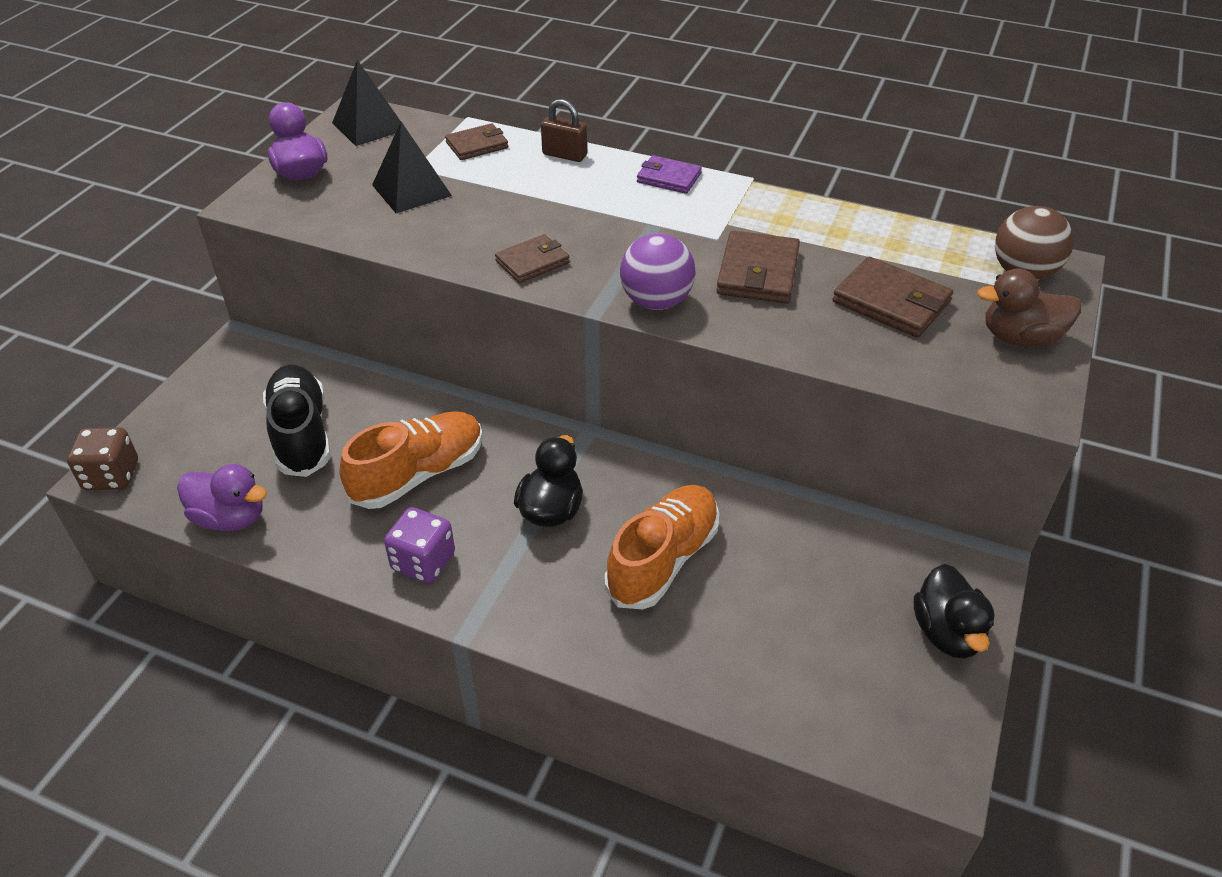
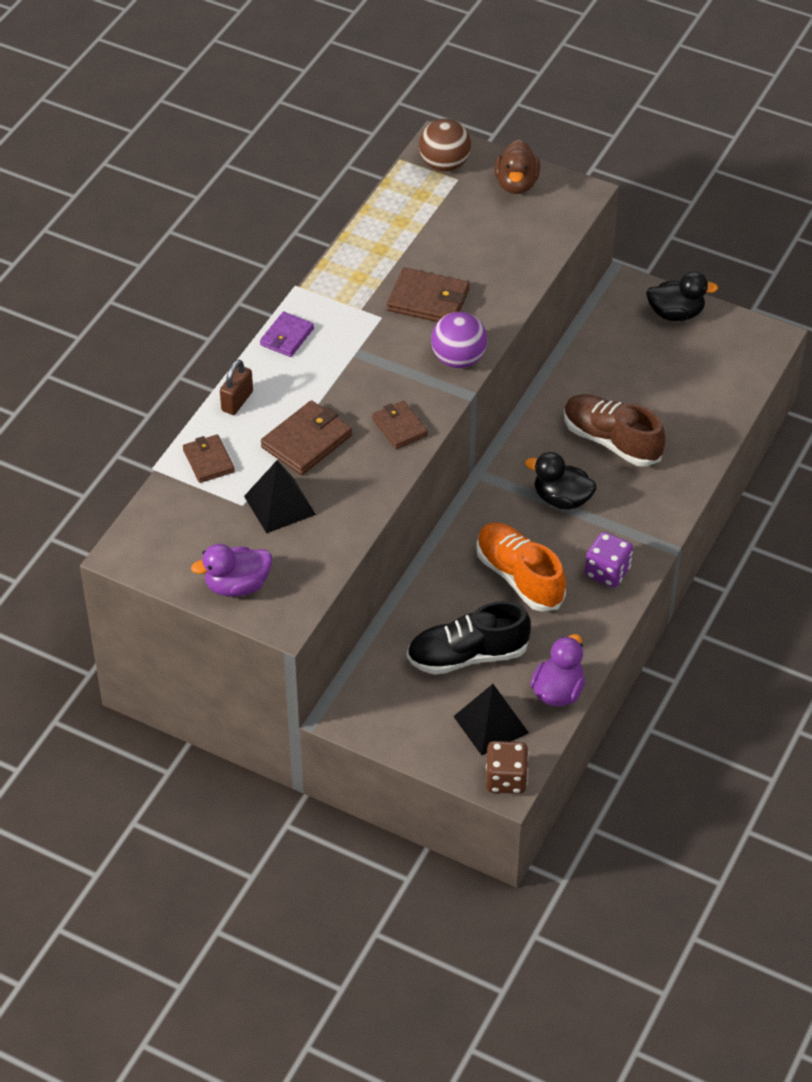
camera: 85 degrees left, 5 degrees up
(369, 126) = (156, 541): black pyramid -> black pyramid (490, 724)
(663, 560) = (611, 441): orange shoe -> brown shoe
(891, 302) = (471, 237): brown wallet -> brown wallet (306, 441)

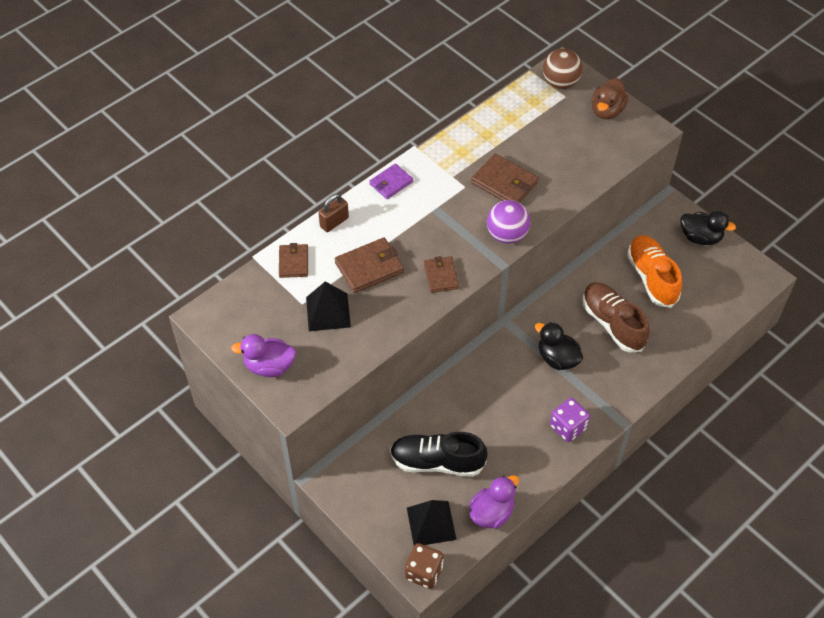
camera: 20 degrees right, 5 degrees up
(519, 577) = (501, 411): orange shoe -> orange shoe (652, 278)

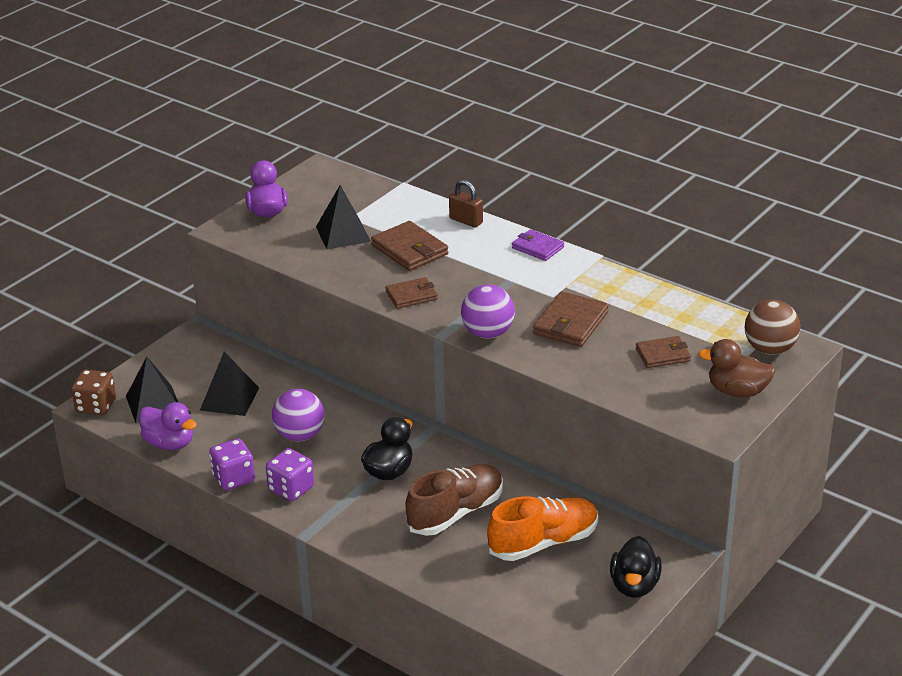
camera: 80 degrees right, 20 degrees down
(293, 262) = (402, 205): brown wallet -> brown wallet (663, 355)
(437, 462) = (229, 399): black shoe -> black pyramid
(499, 414) = (299, 435): none -> purple ball
(548, 467) = (233, 478): none -> purple dice

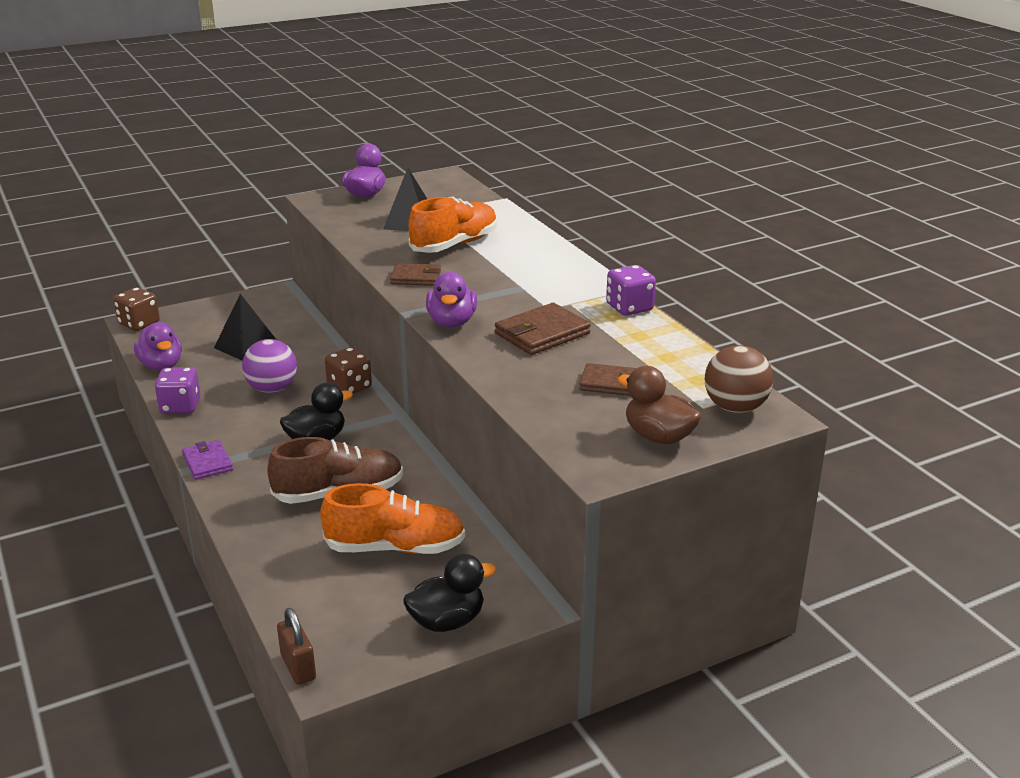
camera: 25 degrees right, 5 degrees down
(153, 404) = (184, 333): black pyramid -> none
(291, 489) = (217, 429): purple dice -> purple dice (629, 308)
(367, 412) = (349, 387): none -> brown dice
(409, 250) = (454, 245): brown wallet -> orange shoe
(466, 221) = (531, 235): brown padlock -> brown padlock (298, 667)
(488, 333) = (452, 322): purple ball -> purple duck
(537, 247) = (576, 268): purple wallet -> purple wallet (207, 462)
(634, 586) = (447, 621): black duck -> black duck turned 150 degrees counterclockwise

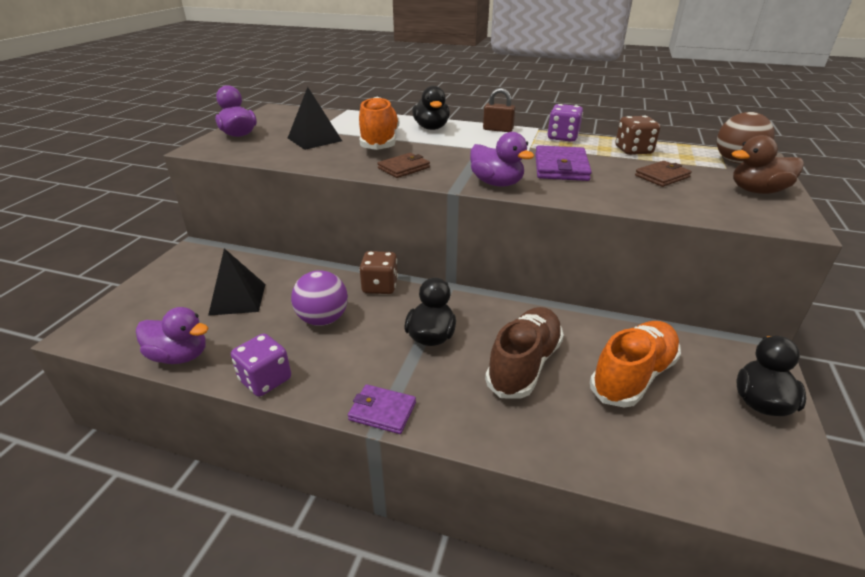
camera: 45 degrees left, 5 degrees up
(139, 323) = (86, 333): brown dice -> brown dice (633, 150)
(298, 667) = (785, 526): brown padlock -> brown padlock (498, 129)
(531, 247) = (431, 128): none -> black duck
(542, 333) = (561, 167): brown wallet -> purple wallet

